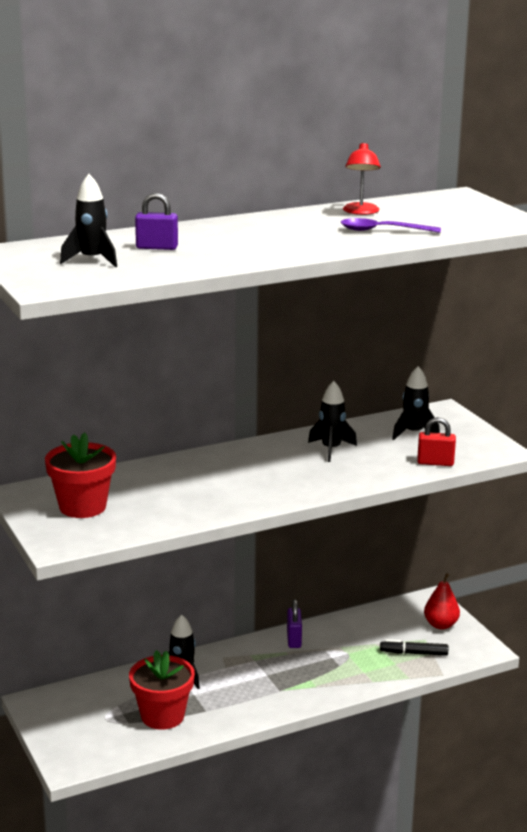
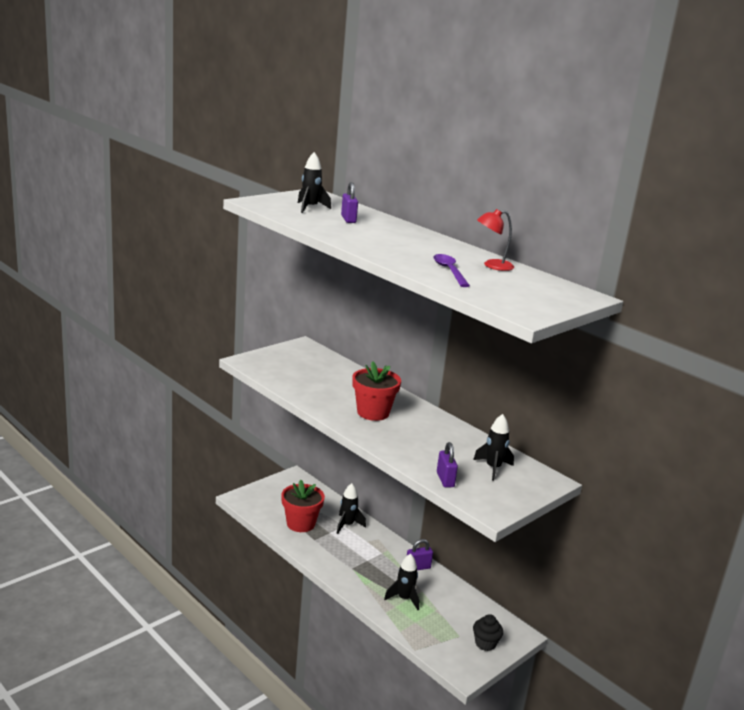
camera: 70 degrees right, 0 degrees up
(82, 507) = (296, 362): red flower pot -> red flower pot (373, 412)
(331, 449) = (435, 435): black rocket -> black rocket (404, 598)
(414, 653) = (435, 631): black marker -> none
(435, 463) = (445, 480): red padlock -> purple padlock
(441, 625) = (485, 643): red pear -> black cupcake

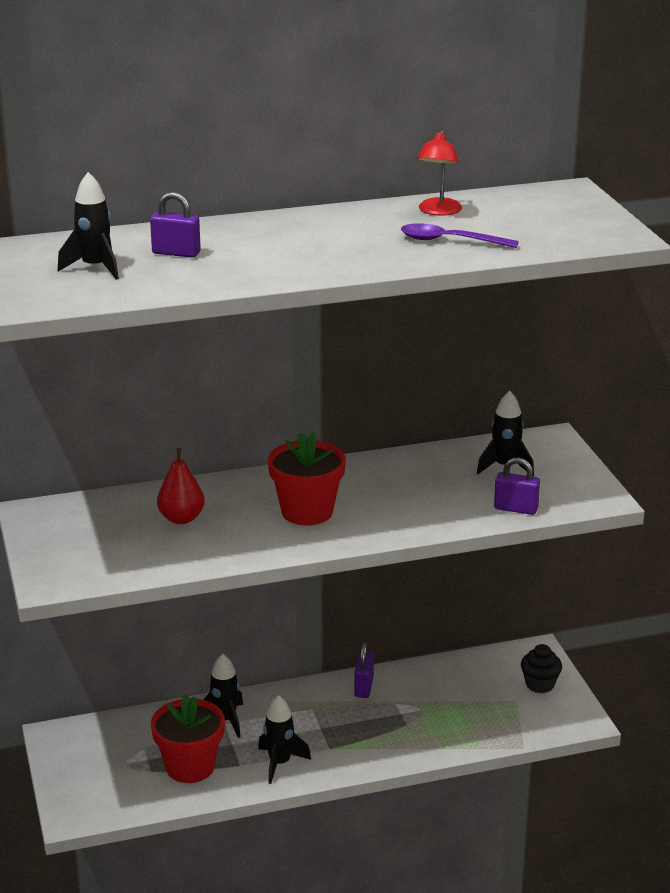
camera: 60 degrees left, 5 degrees up
(332, 380) = (181, 518): none -> red pear
(404, 598) = (421, 721): black rocket -> black rocket (280, 763)

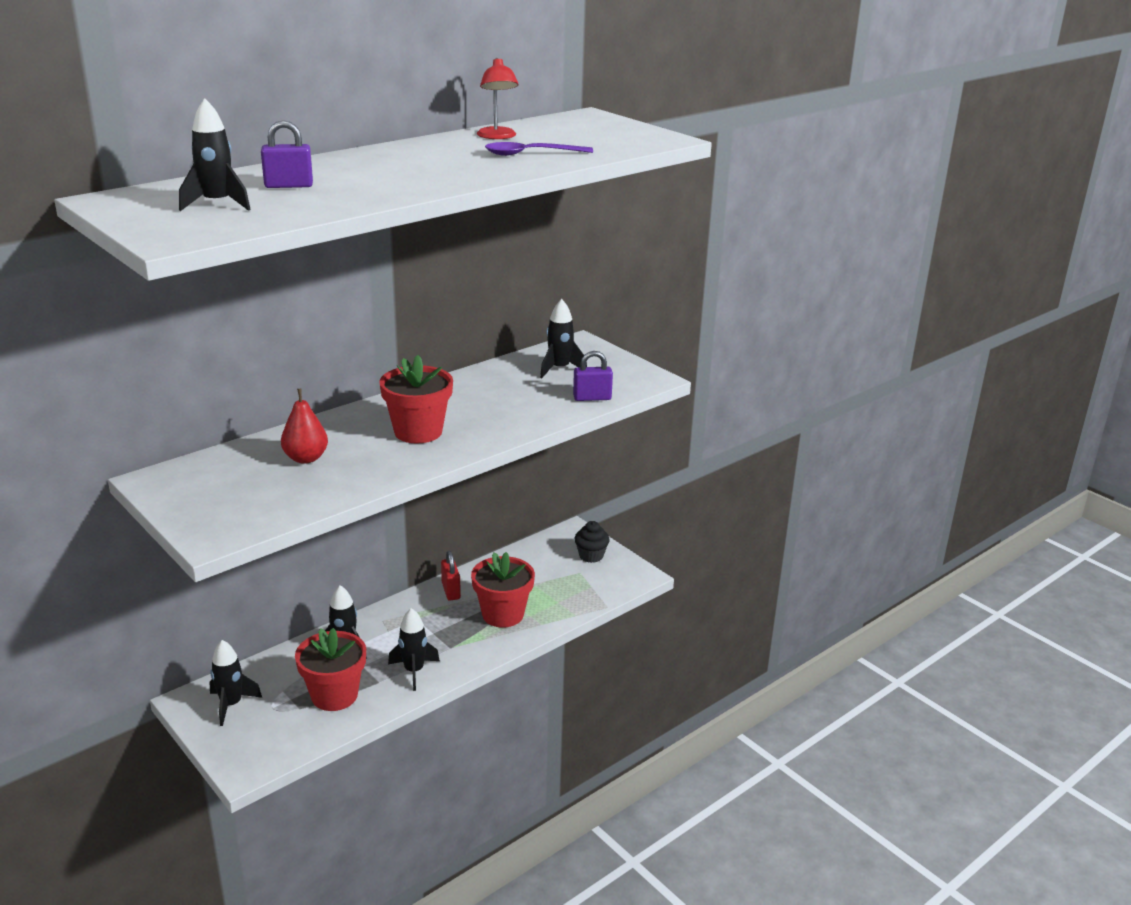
camera: 25 degrees left, 0 degrees up
(91, 750) = (231, 705): none -> black rocket
(364, 687) = (451, 591): purple padlock -> red padlock
(404, 727) = (503, 614): none -> red flower pot

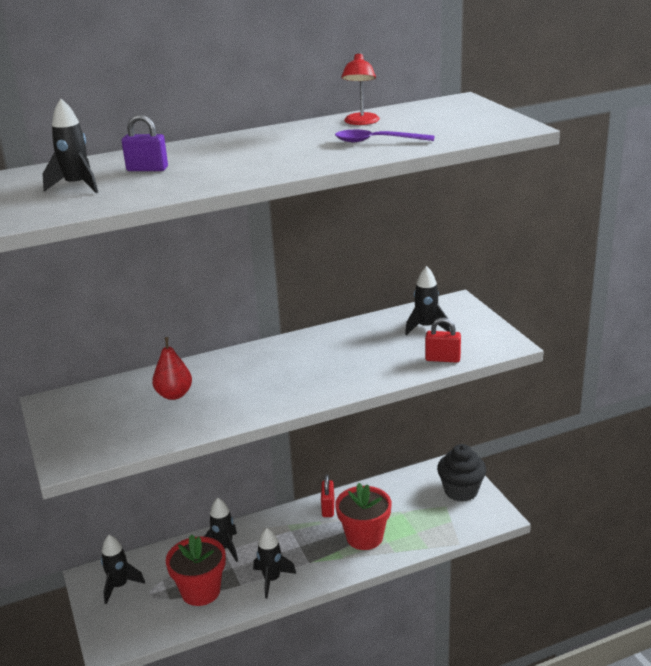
camera: 20 degrees right, 0 degrees up
(418, 432) = (276, 378): red flower pot -> none
(591, 556) = (461, 491): black cupcake -> black cupcake, size x1.53
(592, 398) = (442, 359): purple padlock -> red padlock

